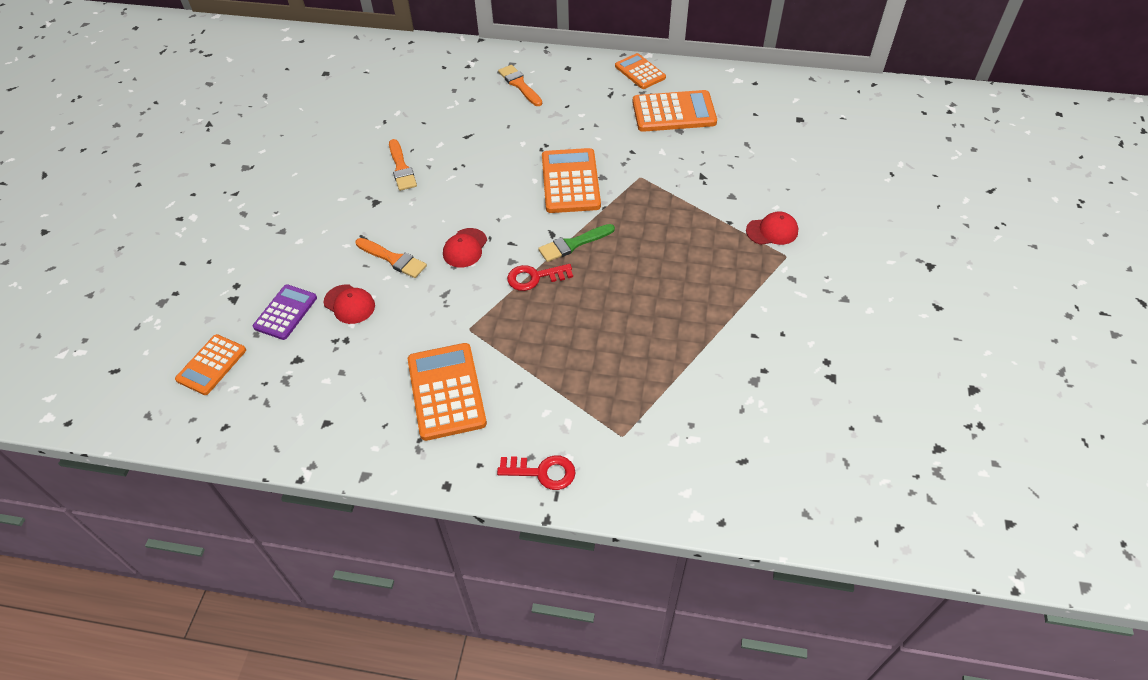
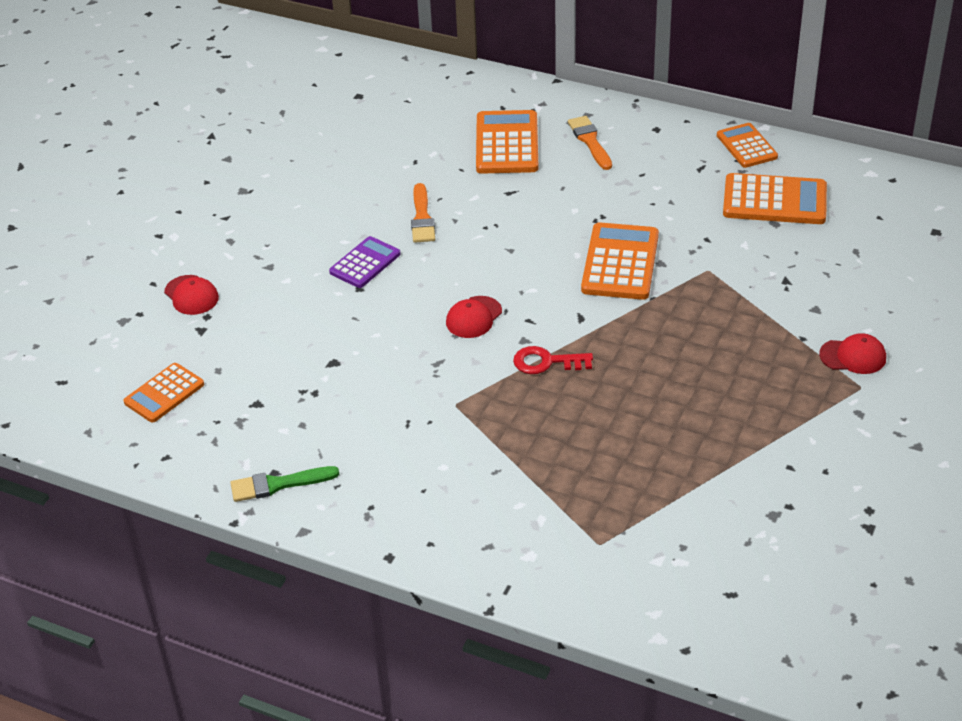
camera: 15 degrees right, 10 degrees down
(285, 312) = (255, 353): purple calculator -> purple calculator (365, 263)
(349, 304) = (327, 356): red cap -> red cap (191, 295)
(393, 259) = (388, 316): orange brush -> none
(446, 391) = (413, 464): orange calculator -> orange calculator (507, 143)
(543, 472) = (498, 563): red key -> none
(573, 244) = (603, 333): green brush -> green brush (278, 484)

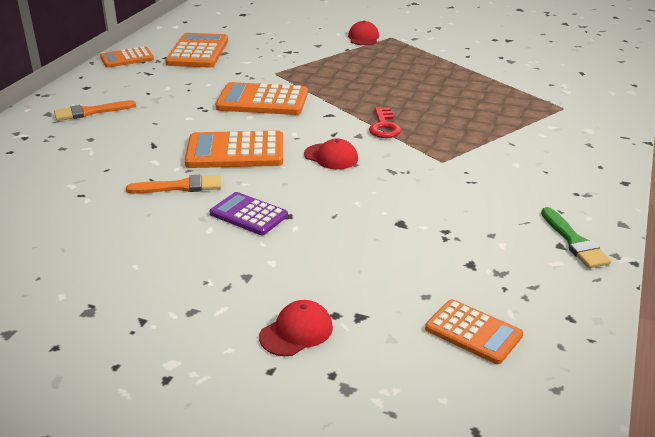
camera: 95 degrees left, 10 degrees down
(507, 143) = (74, 148): orange calculator -> orange calculator (235, 151)

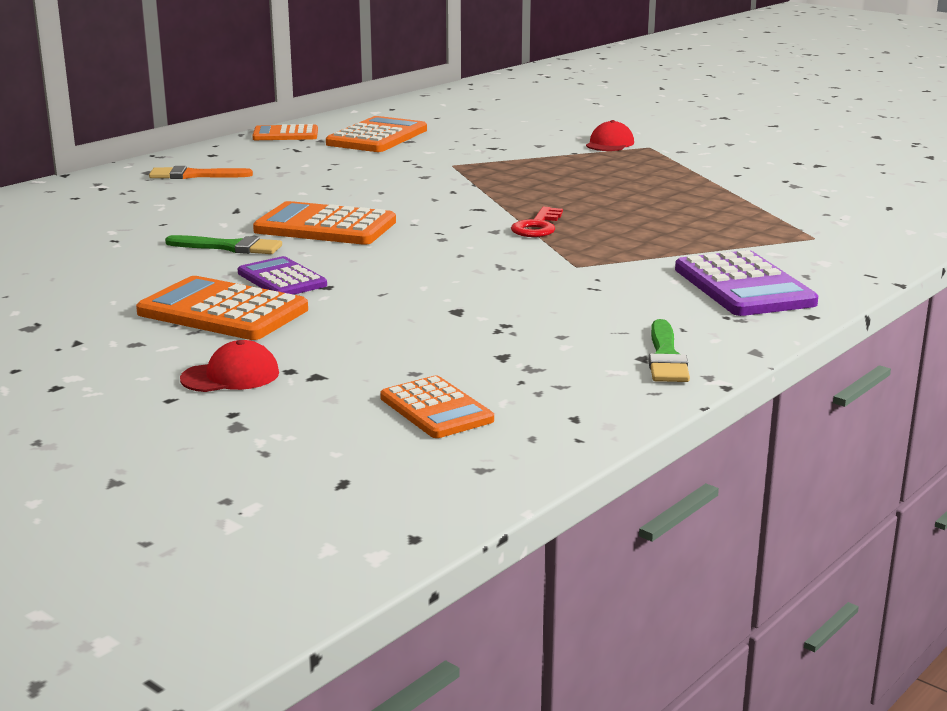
camera: 20 degrees right, 10 degrees down
(180, 186) = (229, 247): orange brush -> green brush
(262, 101) = (408, 187): orange calculator -> orange calculator (223, 311)
(331, 157) = (437, 244): red cap -> none
(562, 162) = (743, 286): none -> purple calculator

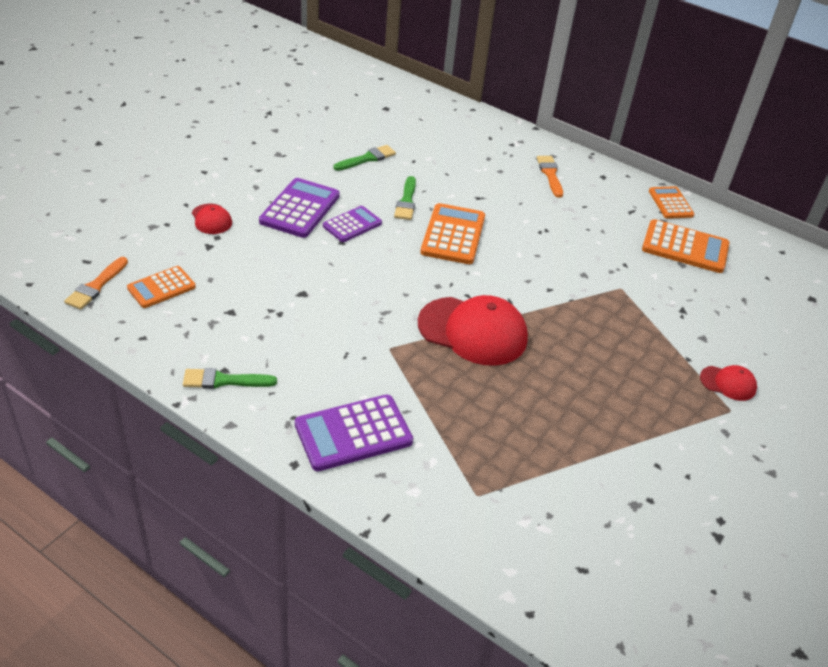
camera: 80 degrees right, 20 degrees up
(89, 266) = (367, 158): none -> green brush
(223, 311) = (300, 209): orange calculator -> purple calculator
(428, 467) = (96, 286): none -> orange brush
(537, 227) = (473, 331): red key -> red cap

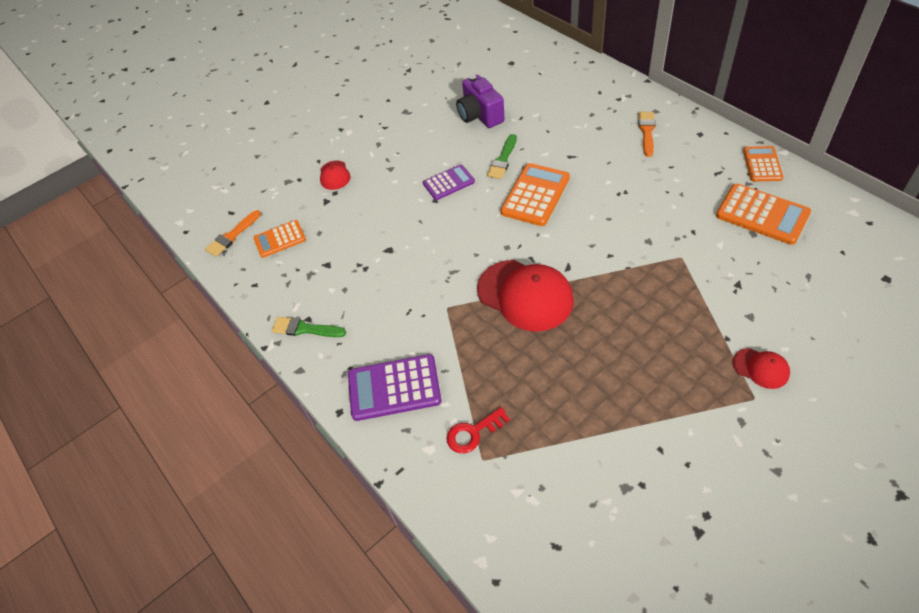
camera: 25 degrees right, 10 degrees up
(300, 209) = (409, 166): purple calculator -> none
(367, 158) = (480, 115): green brush -> purple camera
(458, 470) = (473, 433): none -> red key

